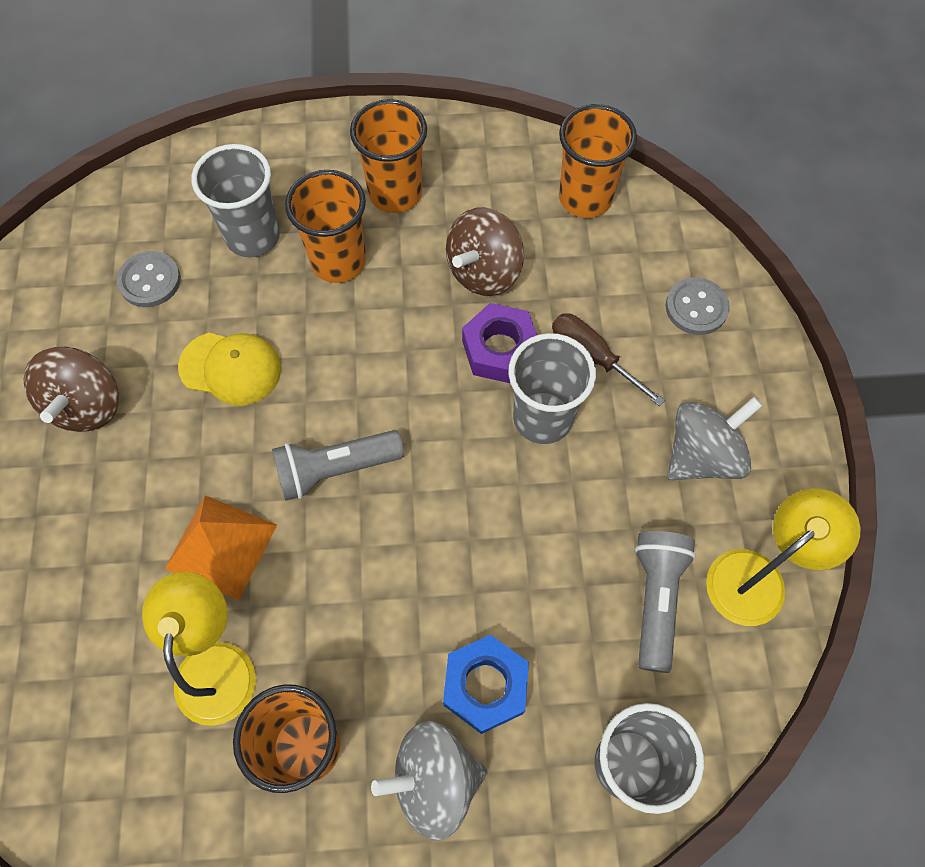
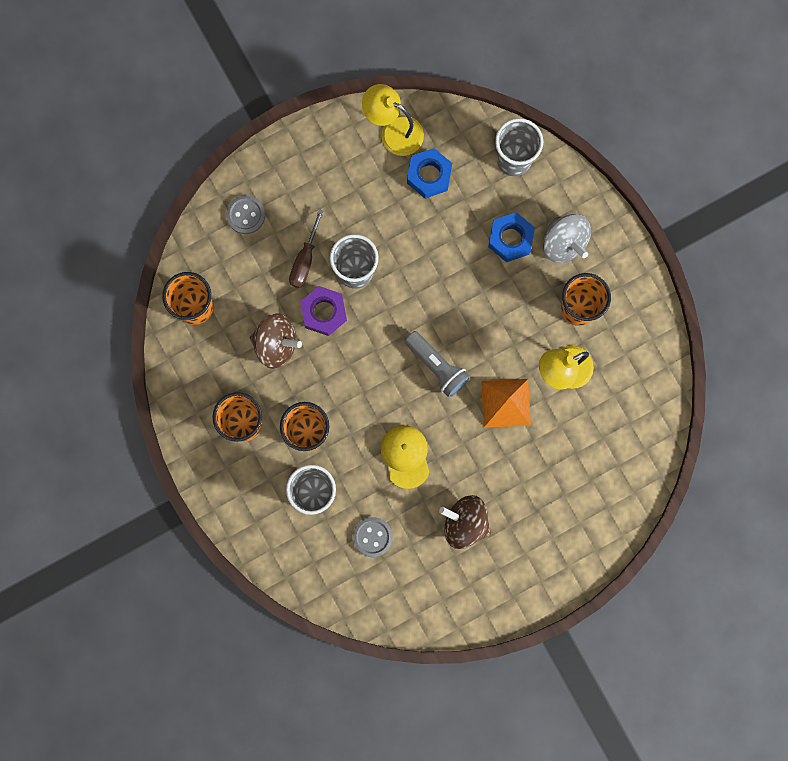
camera: 115 degrees left, 15 degrees up
(87, 405) = (465, 523): brown spinning top -> brown spinning top turned 135 degrees counterclockwise
(656, 599) = (429, 175): grey flashlight -> blue nut
(702, 455) = (338, 180): grey spinning top -> none

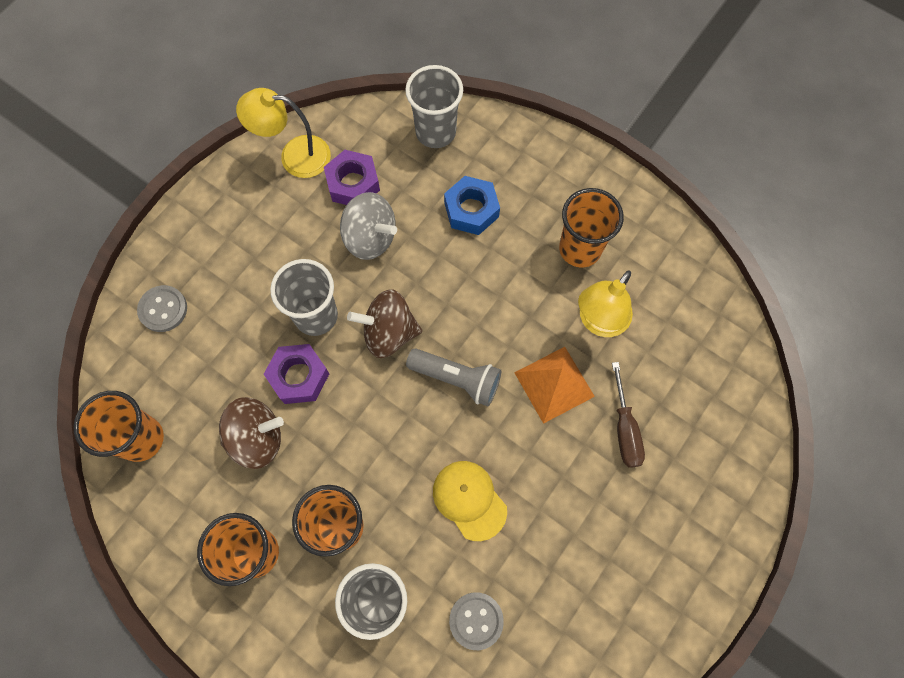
camera: 25 degrees left, 10 degrees down
(305, 259) = (252, 328): brown screwdriver -> brown screwdriver (624, 429)
(429, 175) = (353, 184): blue nut -> purple nut
(465, 523) = (578, 547): brown spinning top -> brown spinning top (388, 333)
(563, 243) = (529, 190): grey spinning top -> grey spinning top (370, 238)

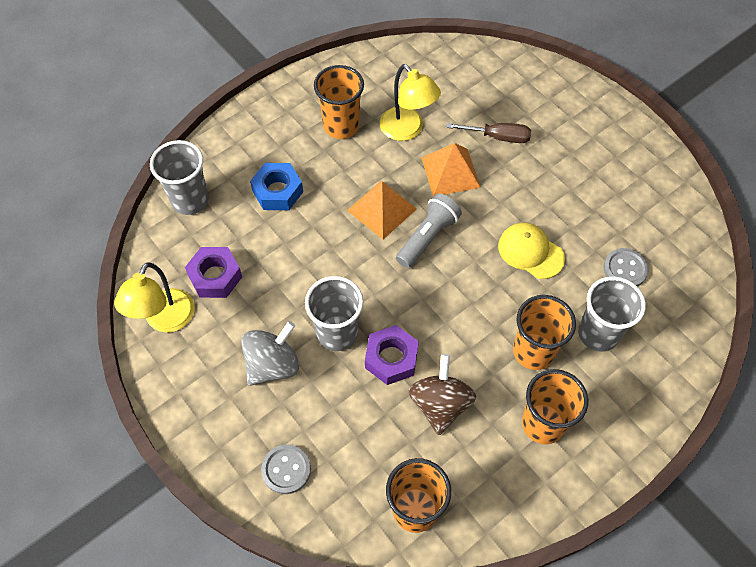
camera: 75 degrees left, 10 degrees down
(370, 238) = (275, 274): grey spinning top -> grey spinning top (273, 365)
(388, 333) = (371, 278): brown spinning top -> none
(469, 500) = (530, 252): yellow cap -> yellow cap turned 60 degrees clockwise
(480, 321) = (381, 209): none -> orange pyramid

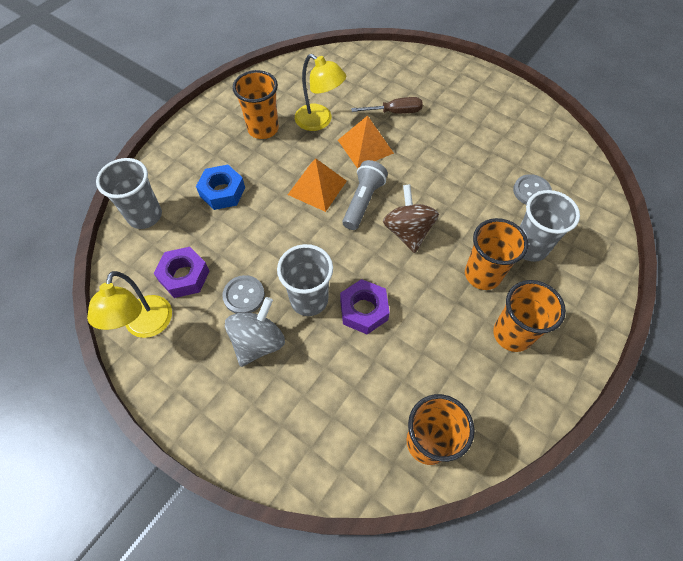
camera: 15 degrees left, 0 degrees up
(286, 469) = (297, 437): grey button -> grey button (244, 295)
(440, 404) = (419, 339): brown spinning top -> brown spinning top (408, 231)
(530, 252) = (451, 194): yellow cap -> none

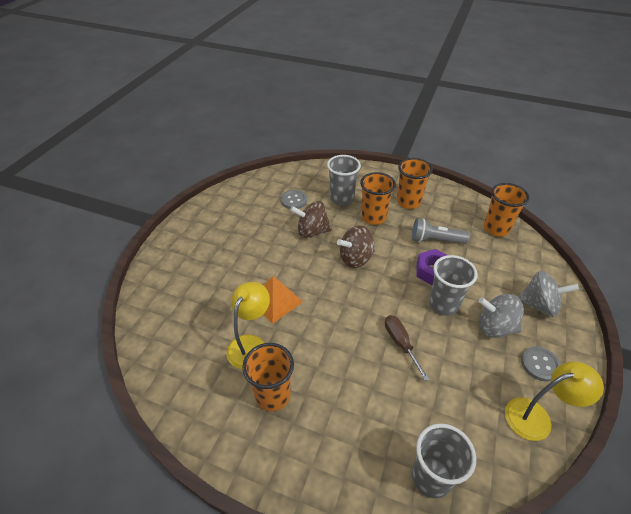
camera: 105 degrees left, 15 degrees down
(184, 276) = (474, 404): purple nut -> none
(222, 192) = (369, 406): blue nut -> none
(244, 295) = (465, 349): grey button -> grey button (540, 364)
(269, 417) = (539, 305): none -> grey spinning top
(317, 187) = (334, 326): orange pyramid -> none
(363, 201) = (337, 290): grey flashlight -> grey flashlight (435, 240)
(394, 112) = (227, 287): brown screwdriver -> brown screwdriver (400, 344)
(466, 198) = (312, 231): none -> brown spinning top

